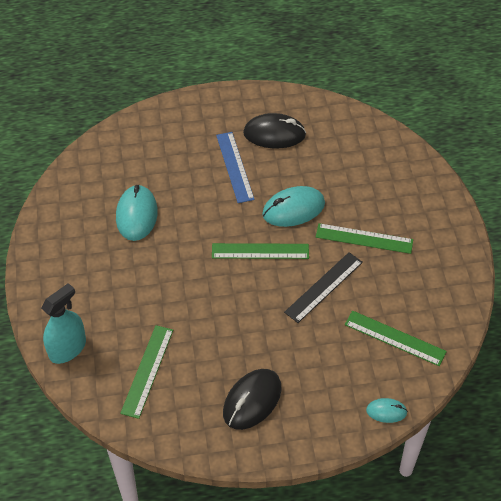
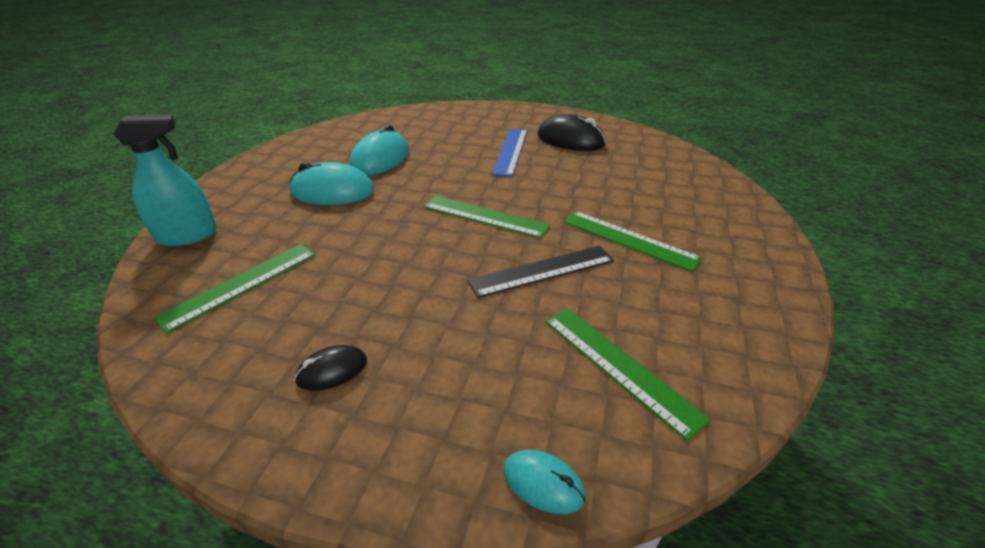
camera: 25 degrees right, 15 degrees down
(252, 400) = (332, 370): black mouse -> black mouse, size x0.54
(293, 209) = (552, 193): turquoise mouse -> turquoise mouse (332, 191)

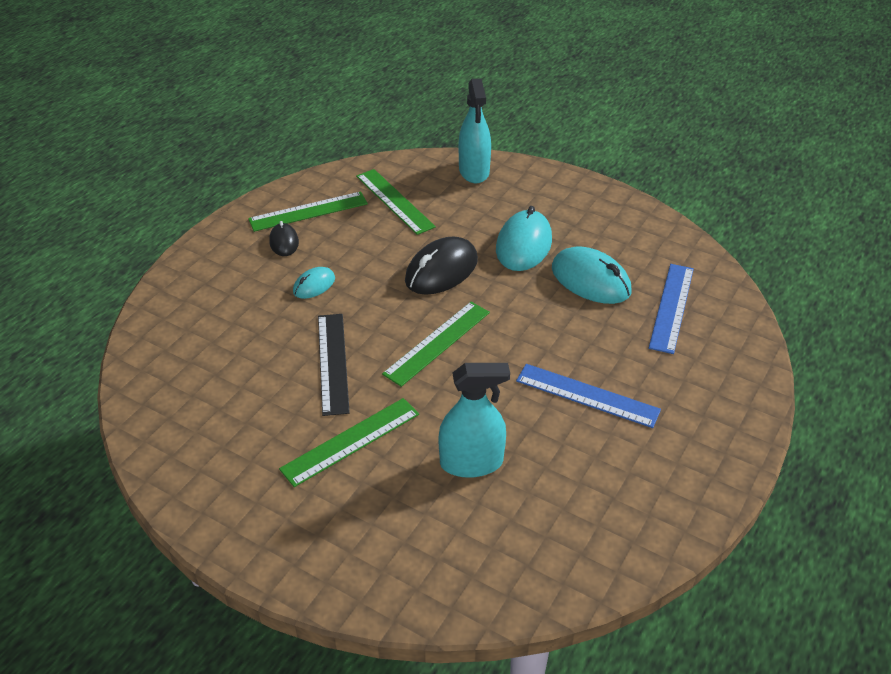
camera: 105 degrees right, 5 degrees up
(406, 130) = (672, 307): none -> blue ruler
(543, 483) = (152, 316): turquoise mouse -> turquoise mouse (314, 285)
(570, 140) = (610, 469): black mouse -> black mouse (441, 270)
(604, 184) = (471, 462): none -> turquoise spray bottle
(619, 366) = (206, 375): green ruler -> green ruler (308, 211)

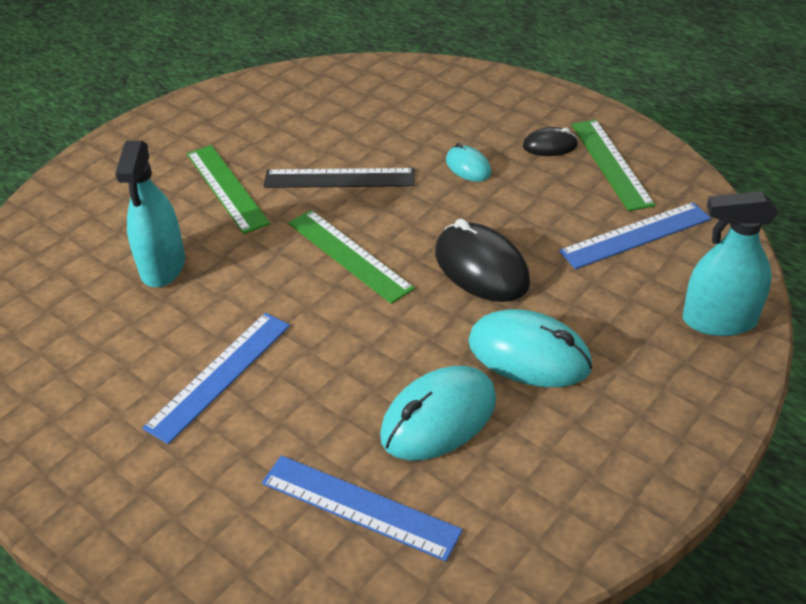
camera: 100 degrees right, 0 degrees up
(394, 201) = (635, 235): green ruler -> blue ruler

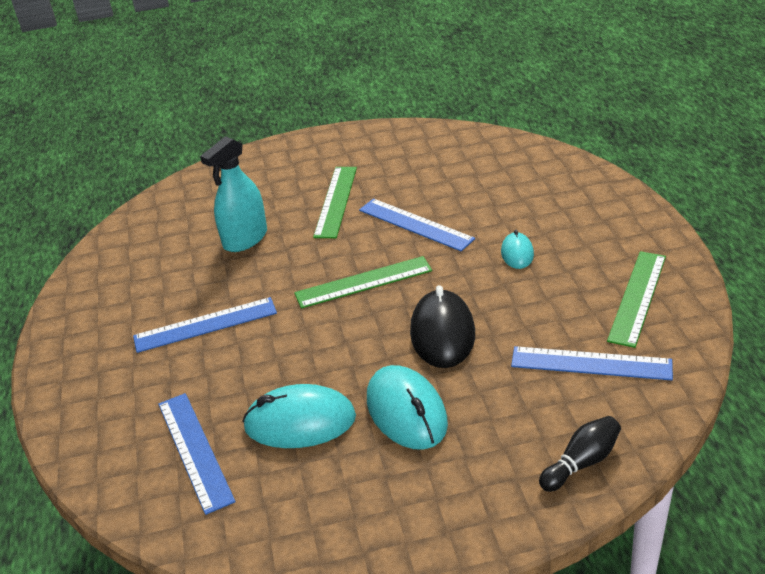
camera: 40 degrees right, 5 degrees down
(339, 178) = (415, 224): black ruler -> blue ruler
(349, 255) = (363, 282): green ruler -> green ruler turned 75 degrees clockwise
(550, 146) = (601, 262): black mouse -> none
(719, 320) = (581, 462): turquoise spray bottle -> black bowling pin

